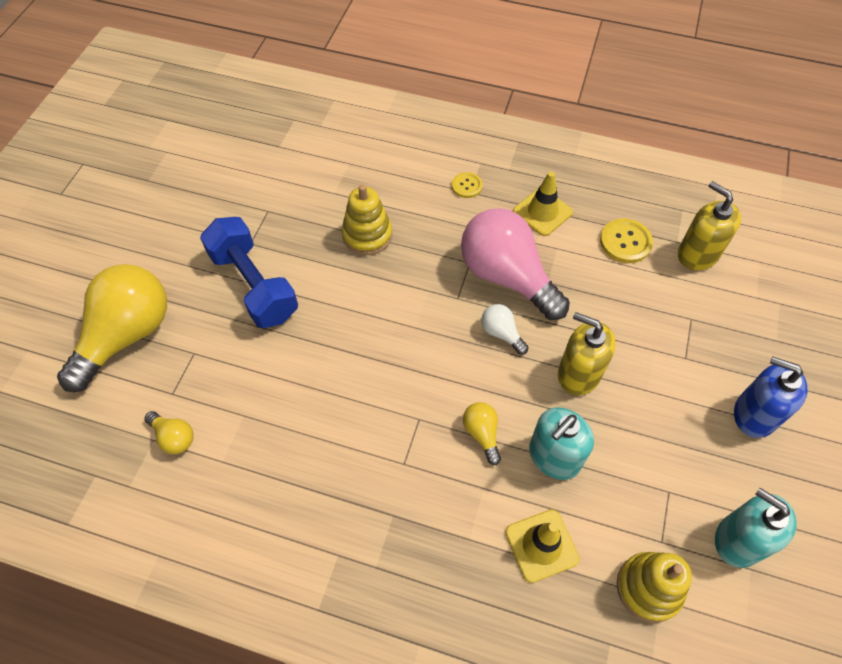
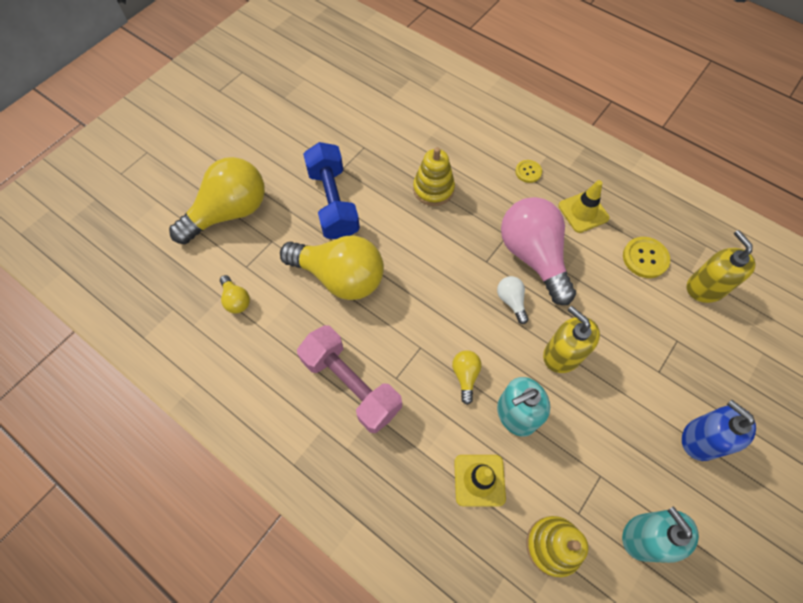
camera: 20 degrees right, 5 degrees up
(294, 369) = (340, 277): none -> yellow light bulb
(353, 490) = (351, 384): none -> pink dumbbell

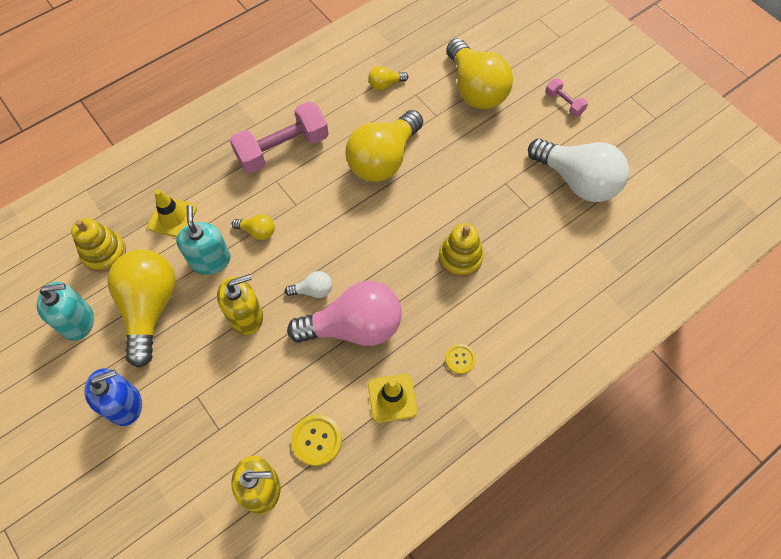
camera: 105 degrees right, 0 degrees up
(236, 138) = (564, 103): none -> pink dumbbell
(325, 117) = (577, 181): none -> white light bulb
(333, 202) = (466, 168): blue dumbbell -> none
(594, 458) = (150, 308): none -> yellow light bulb

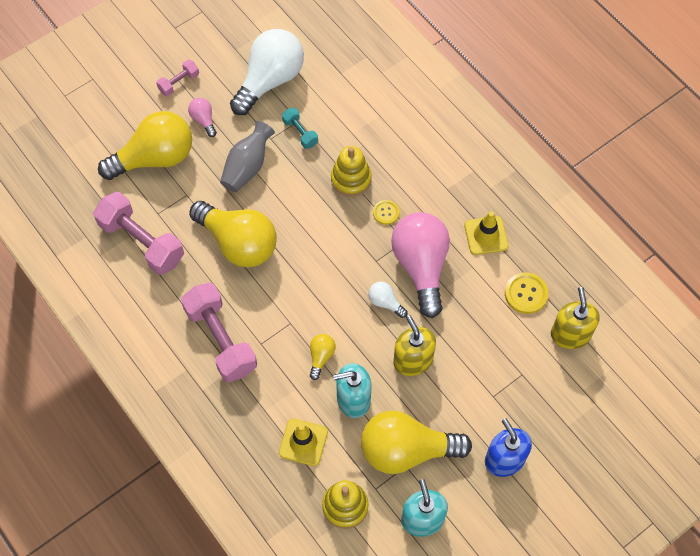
camera: 90 degrees left, 0 degrees up
(313, 290) = (385, 302): white light bulb -> white light bulb turned 45 degrees counterclockwise
(385, 84) = (142, 242): yellow light bulb -> pink dumbbell
(460, 359) = (448, 183): yellow button -> yellow button (386, 212)
(470, 164) = (247, 167): none -> grey vase
(514, 210) = (300, 133): none -> turquoise dumbbell
(522, 125) = (203, 120): none -> pink light bulb

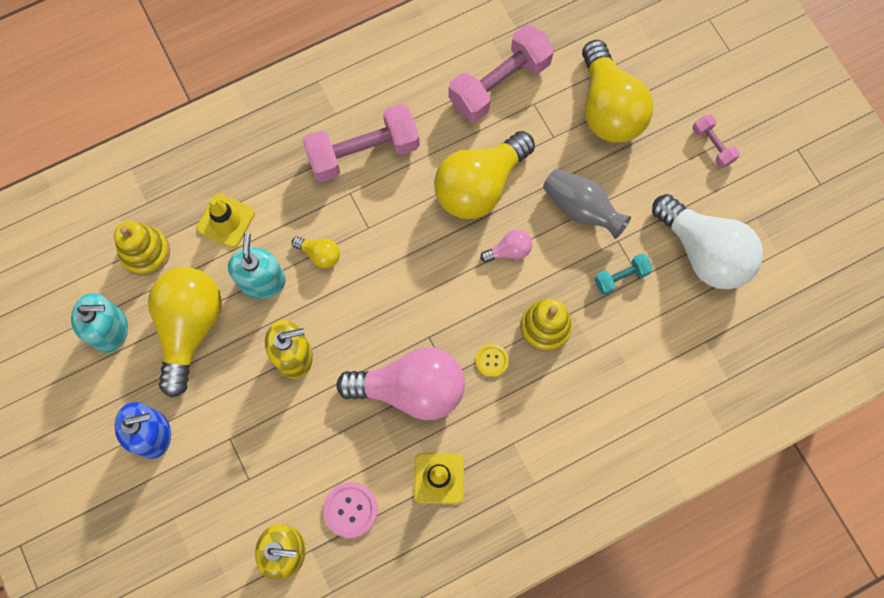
camera: 100 degrees right, 10 degrees up
(203, 120) = (654, 167): pink light bulb -> pink light bulb (509, 251)
(385, 302) = (372, 338): white light bulb -> none
(526, 293) = (350, 510): yellow button -> pink button

